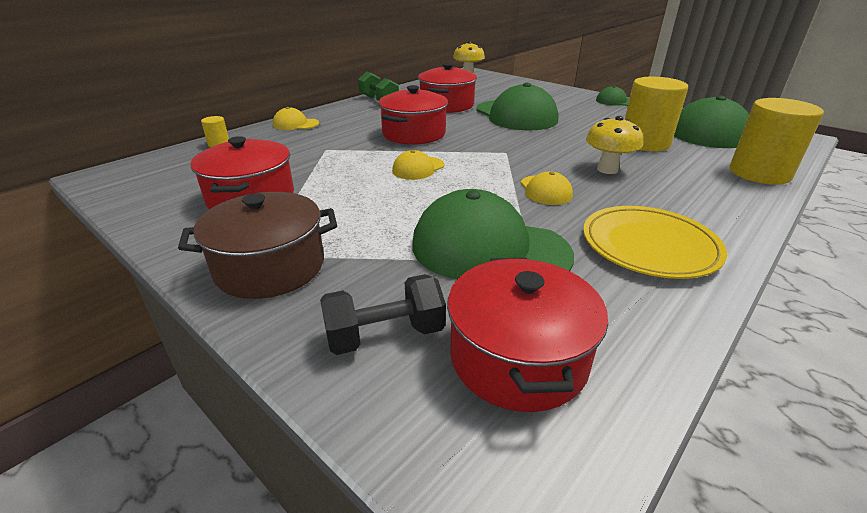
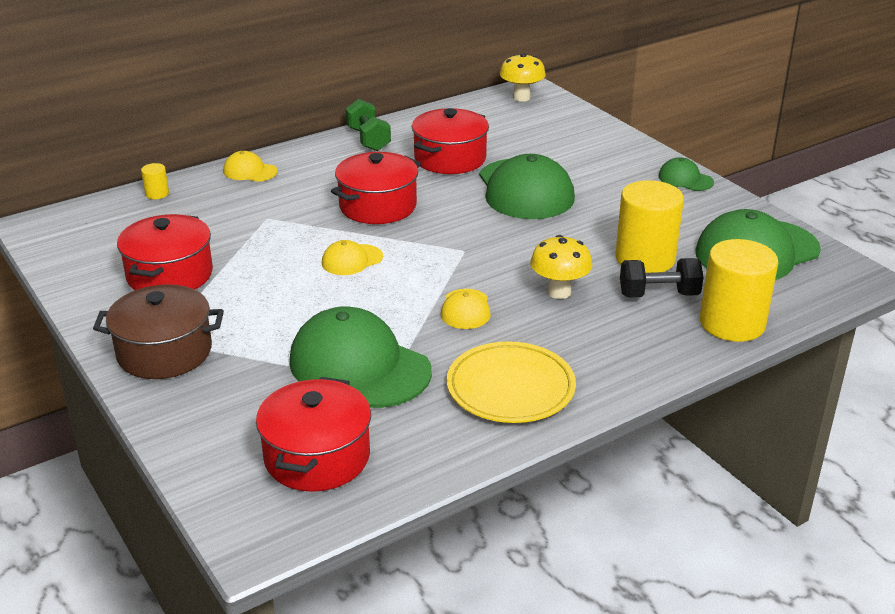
camera: 15 degrees right, 0 degrees up
(385, 335) = (230, 423): black dumbbell -> black dumbbell (658, 295)

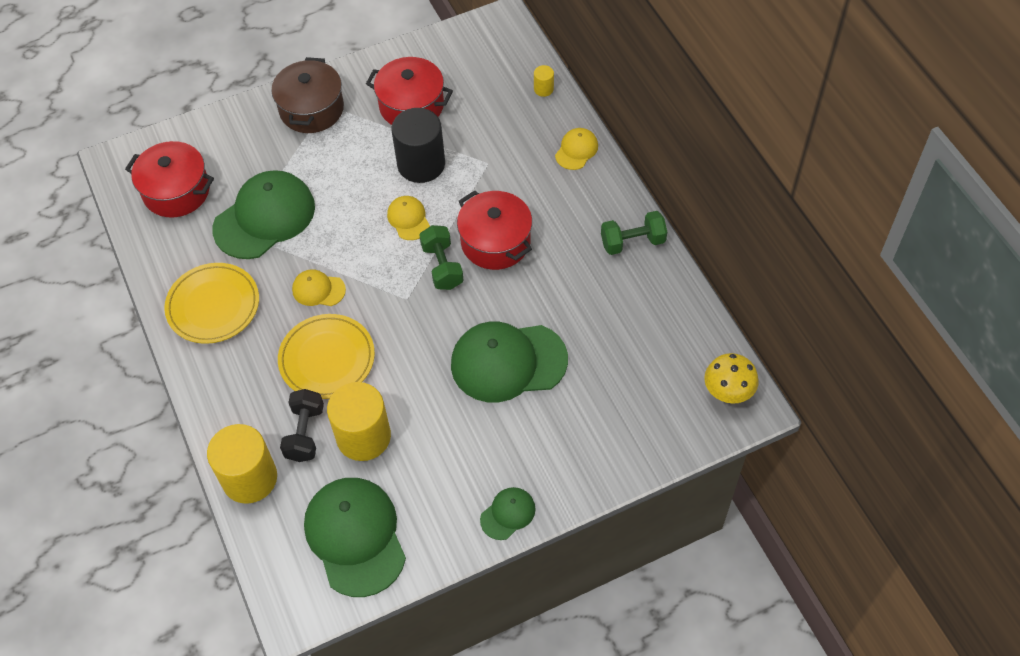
camera: 100 degrees right, 25 degrees up
(267, 259) = (421, 164): none -> black cylinder
(416, 233) = (442, 266): none -> green dumbbell
(450, 159) = (582, 307): red pot -> none
(559, 292) = (327, 359): yellow mushroom -> yellow plate

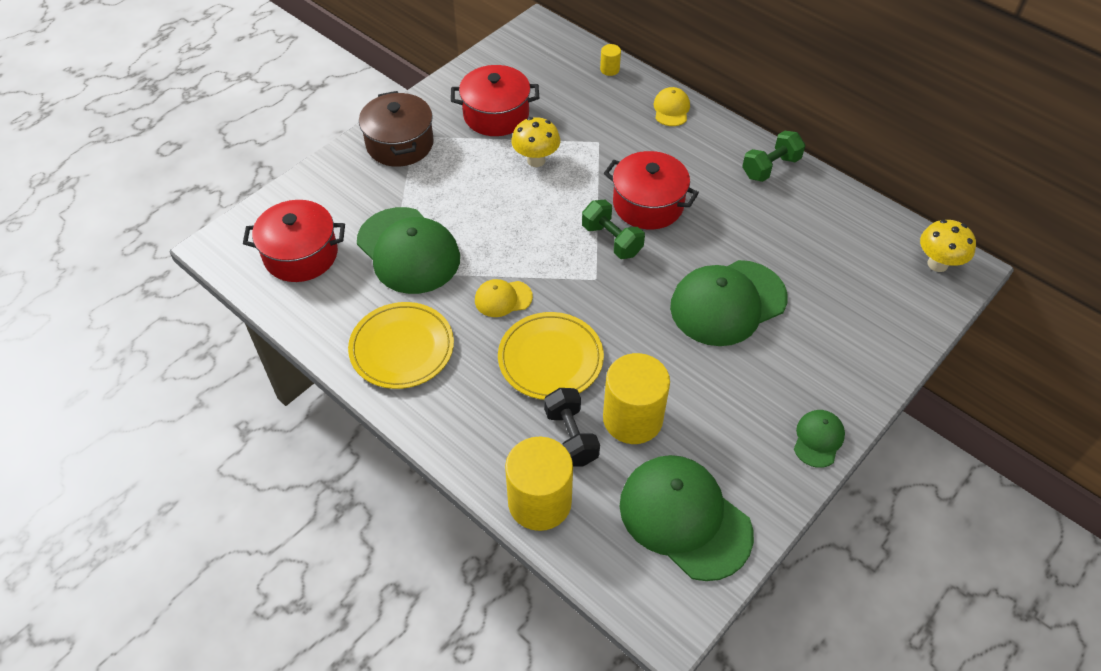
camera: 25 degrees left, 5 degrees down
(264, 217) = (408, 251): green cap -> green cap turned 120 degrees clockwise
(408, 219) = (553, 210): yellow cap -> none
(421, 164) = (536, 160): black cylinder -> yellow mushroom

